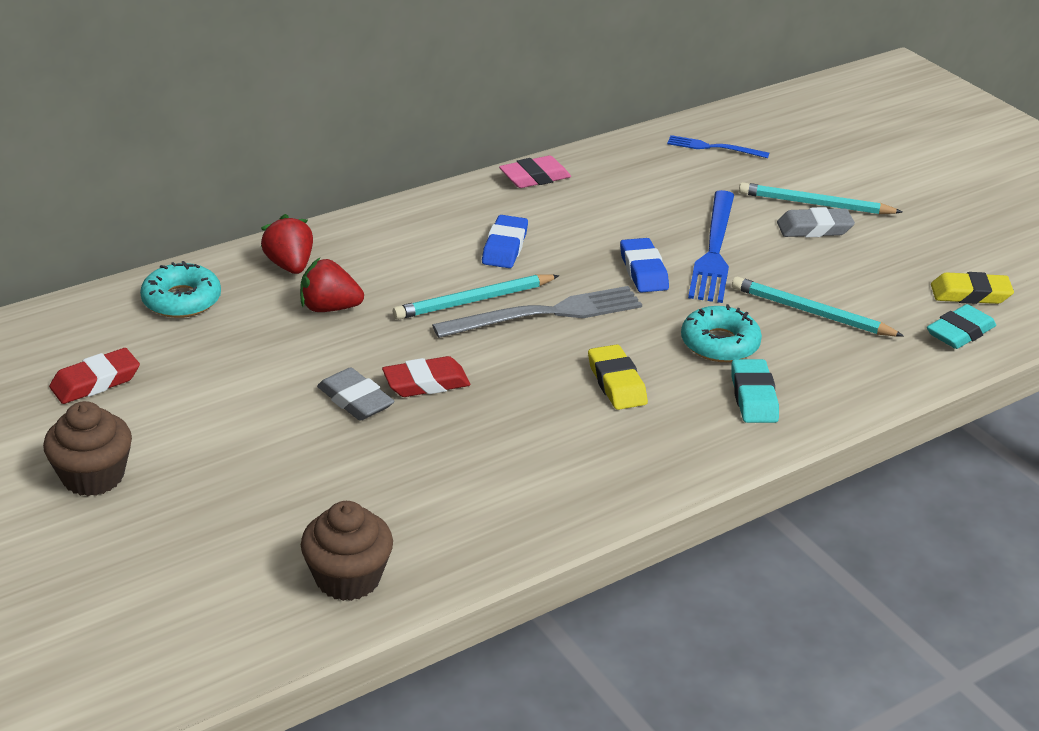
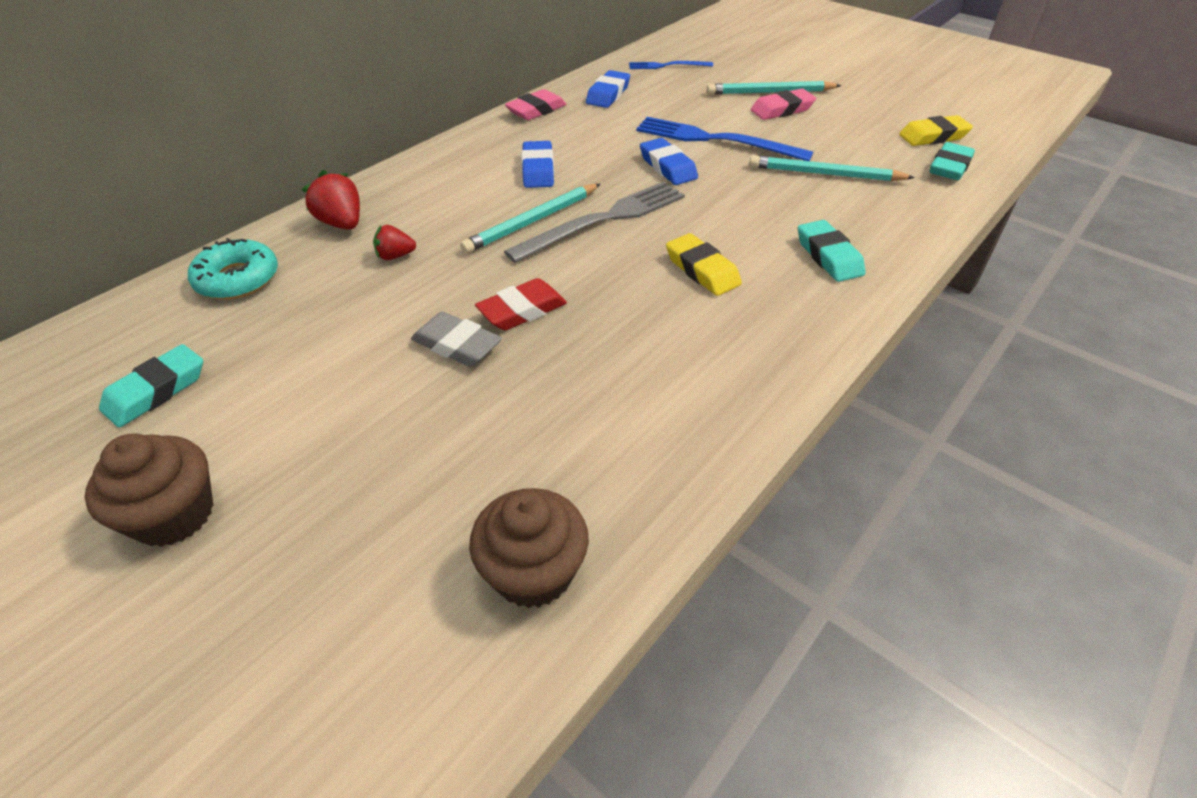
camera: 15 degrees left, 10 degrees up
(95, 382) = (156, 391): red eraser -> turquoise eraser
(329, 308) = (395, 256): red strawberry -> red strawberry, size x0.63
(624, 172) = (608, 94): none -> blue eraser
(714, 250) = (715, 140): blue fork -> blue fork turned 120 degrees clockwise
(719, 343) = (769, 215): turquoise donut -> none
(814, 228) = (782, 110): grey eraser -> pink eraser

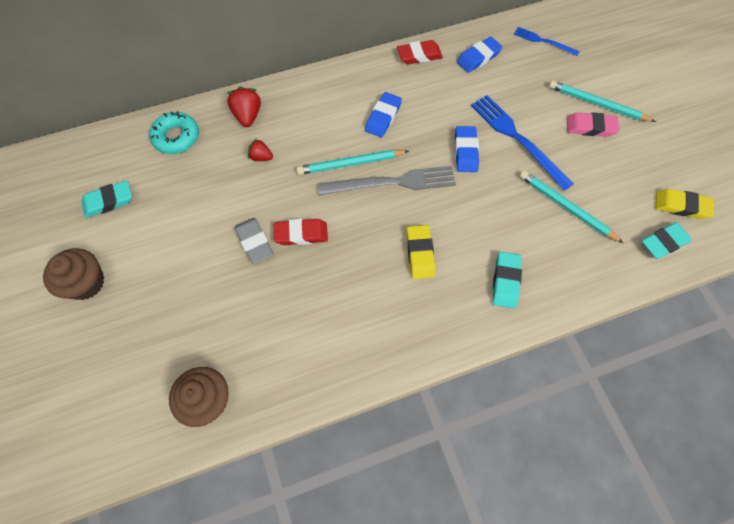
camera: 30 degrees right, 20 degrees up
(536, 110) = (419, 55): pink eraser -> red eraser

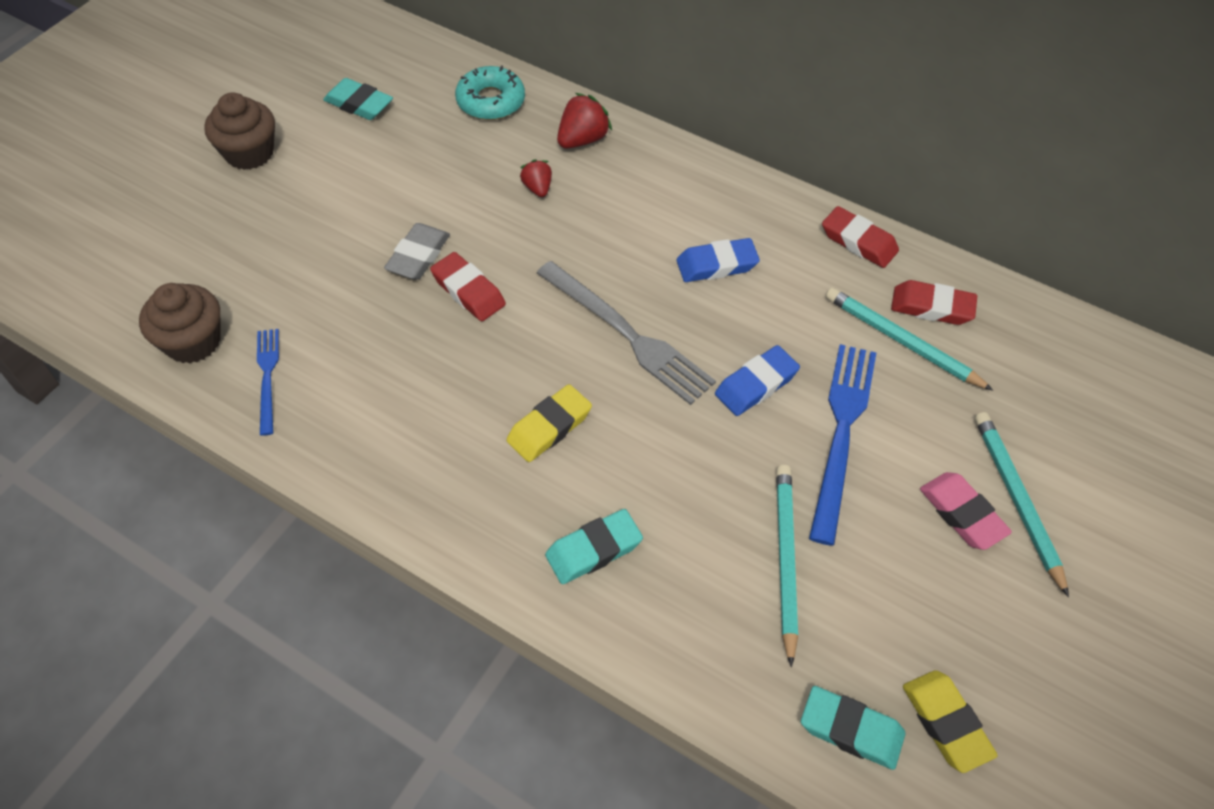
camera: 50 degrees right, 10 degrees down
(351, 163) = (613, 276): turquoise pencil -> turquoise pencil (902, 341)
(478, 58) = (931, 307): blue eraser -> red eraser
(543, 41) = (1054, 366): blue fork -> blue fork (267, 377)

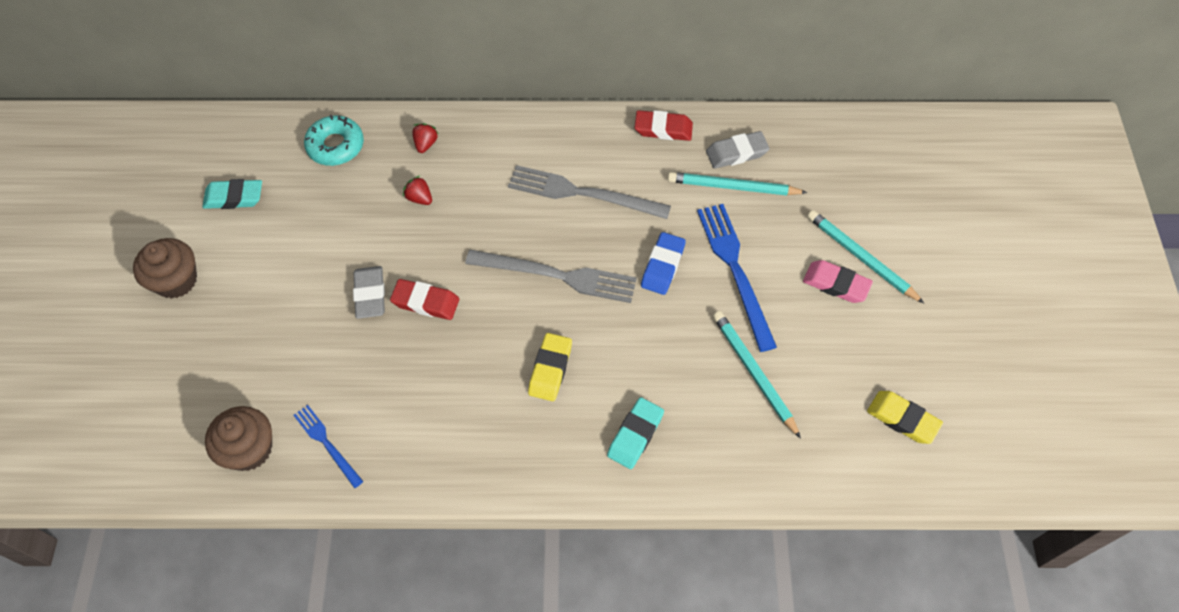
camera: 30 degrees left, 5 degrees up
(582, 139) = (425, 144): red strawberry -> red strawberry, size x0.63
(716, 265) = (582, 193): blue eraser -> grey fork
(851, 730) = (855, 455): turquoise eraser -> none
(931, 307) = (736, 153): red eraser -> grey eraser

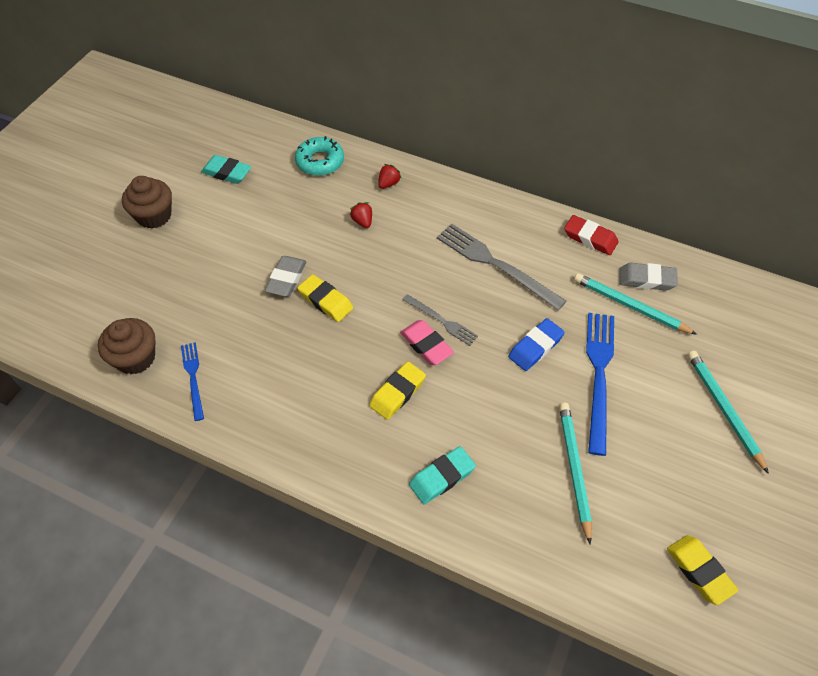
camera: 25 degrees right, 5 degrees down
(425, 302) = (325, 301): red eraser -> yellow eraser
(557, 275) = (441, 321): grey fork -> grey fork, size x0.56
(836, 284) = (688, 423): pink eraser -> pink eraser (426, 345)

